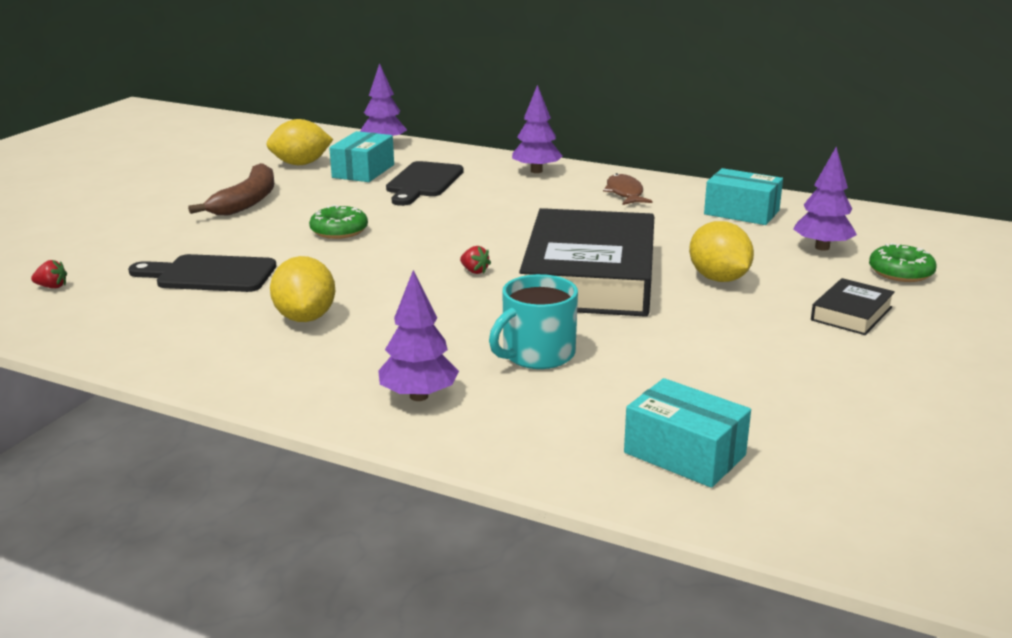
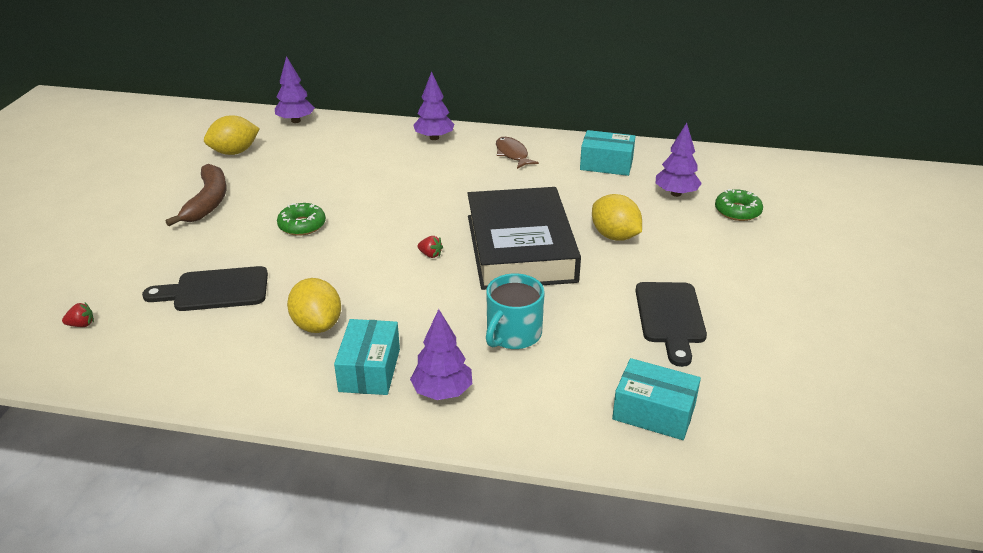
camera: 15 degrees left, 10 degrees up
(363, 171) = (292, 154): turquoise box -> turquoise box (369, 370)
(423, 182) = (348, 161): black cutting board -> black cutting board (670, 317)
(851, 313) = (718, 257): black book -> none

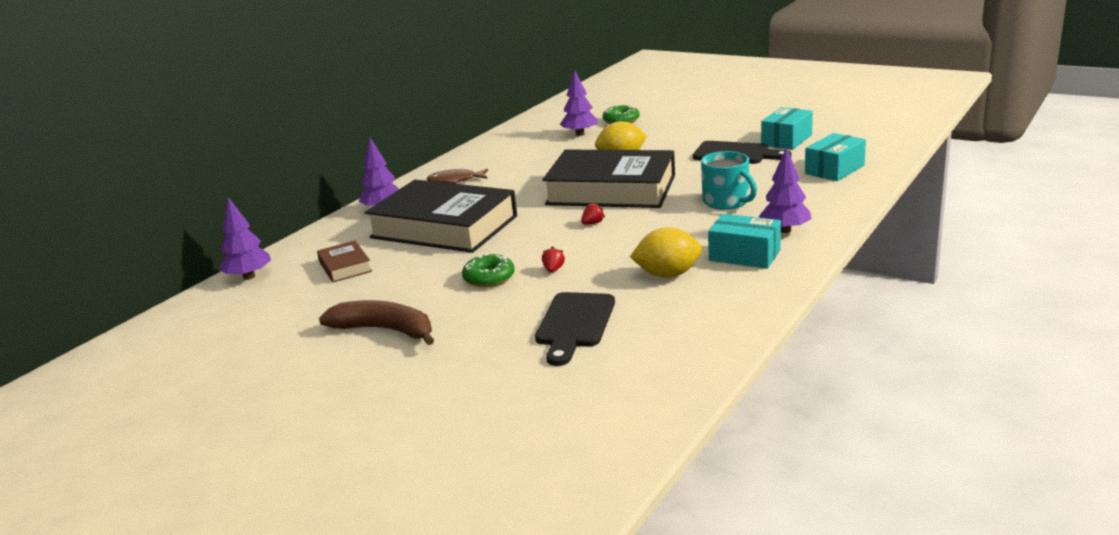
camera: 65 degrees left, 10 degrees down
(81, 325) = (585, 403): red strawberry -> red strawberry (553, 270)
(234, 152) = (281, 314): yellow lemon -> none
(317, 153) = (345, 267): none -> brown book
(404, 176) = (444, 227): none -> black book
(606, 164) = (512, 150): turquoise box -> turquoise box (786, 140)

